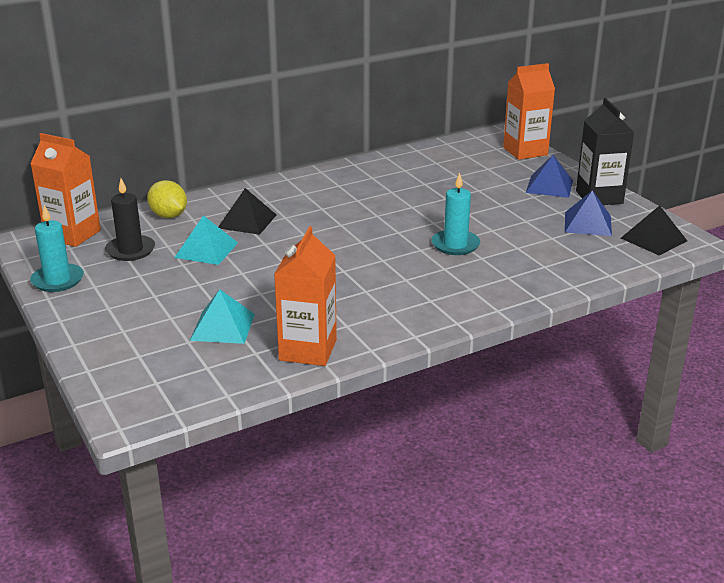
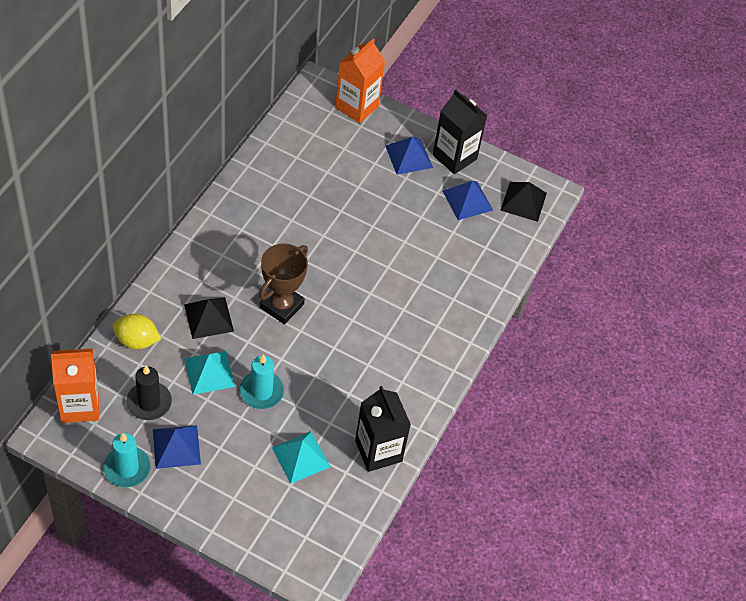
camera: 40 degrees left, 25 degrees up
(117, 282) = (176, 446): none -> blue pyramid
(308, 350) = (378, 451): orange carton -> black carton
(322, 233) = (281, 306): none -> brown trophy
(455, 245) = (391, 275): turquoise candle -> turquoise candle (261, 391)

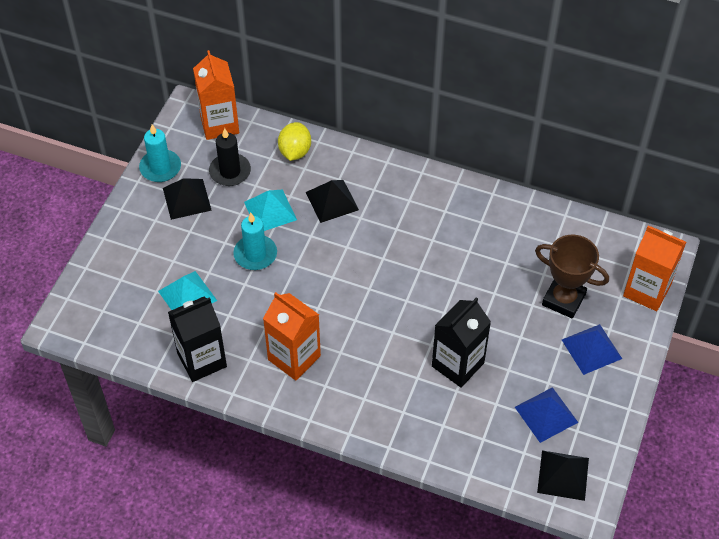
camera: 90 degrees right, 0 degrees up
(176, 446) = (186, 199): blue pyramid -> black pyramid
(281, 306) = (359, 257): brown trophy -> brown trophy (563, 299)
(387, 374) = (294, 358): none -> orange carton
(454, 157) = (606, 395): black carton -> black carton (458, 364)

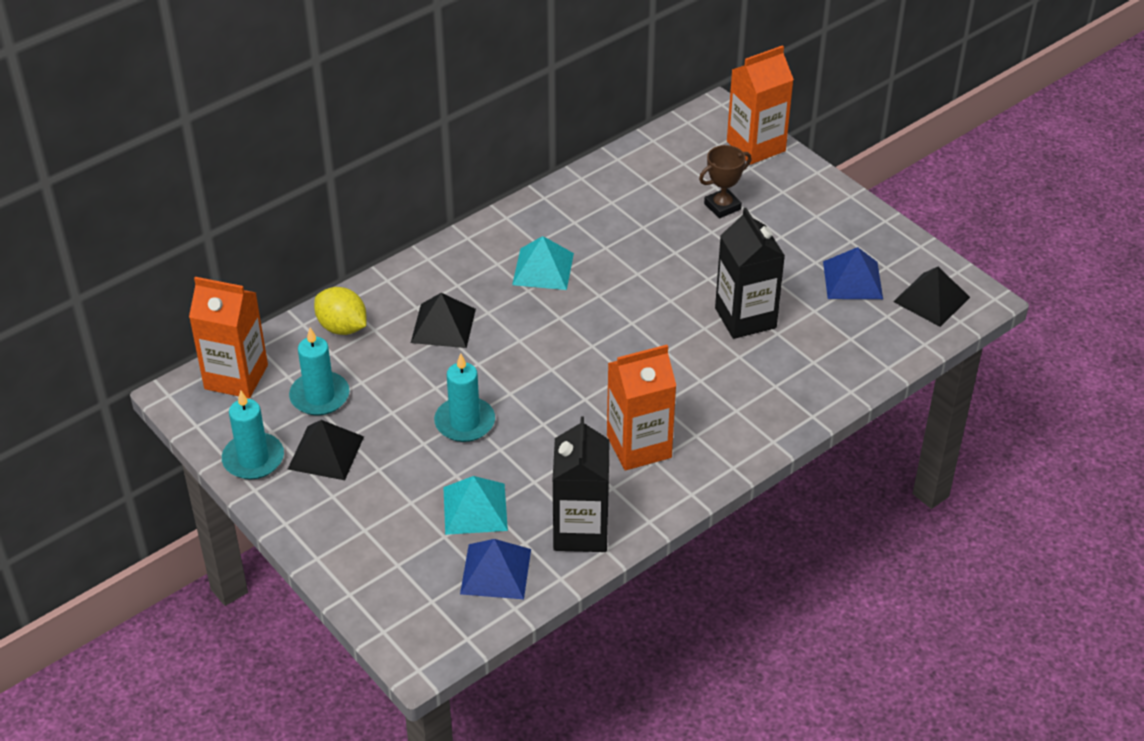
camera: 60 degrees left, 10 degrees down
(230, 171) = (319, 396): black candle -> turquoise candle
(270, 211) = (411, 384): turquoise pyramid -> turquoise pyramid (543, 269)
(563, 299) = (722, 206): brown trophy -> brown trophy, size x0.66
(591, 349) = (797, 214): blue pyramid -> blue pyramid (495, 571)

